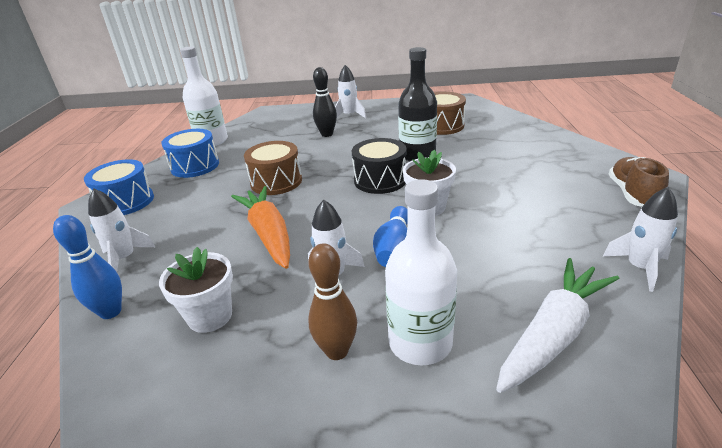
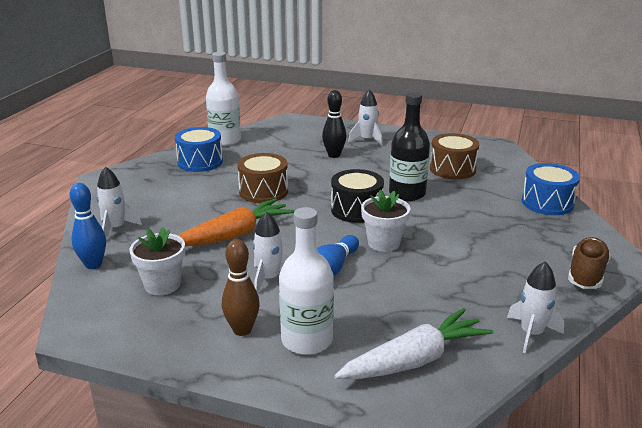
camera: 15 degrees right, 5 degrees down
(126, 202) = (131, 182): blue drum -> blue drum (547, 203)
(269, 234) = (235, 235): orange carrot -> orange carrot turned 60 degrees clockwise

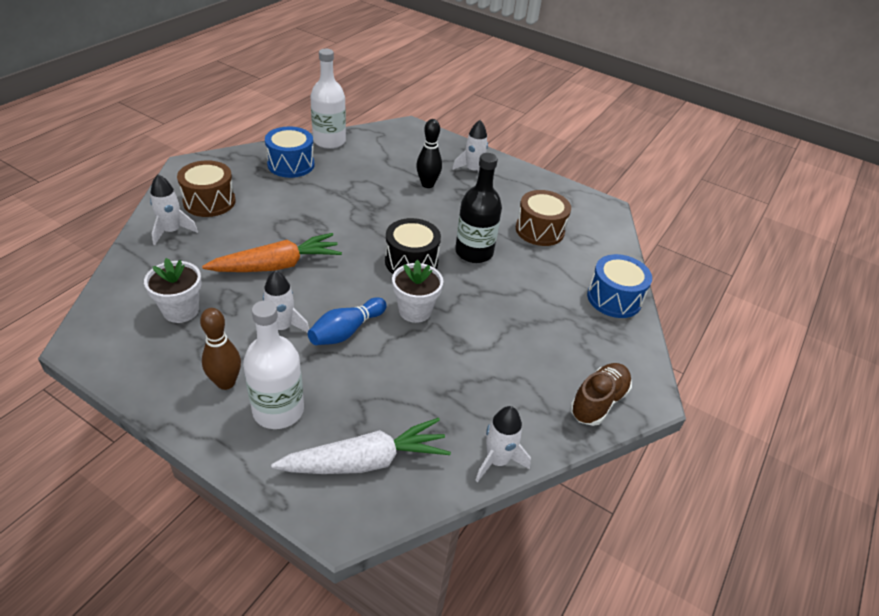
camera: 10 degrees right, 15 degrees up
(93, 265) = (131, 271): blue bowling pin -> none
(263, 191) = (332, 217): brown drum -> brown drum (209, 201)

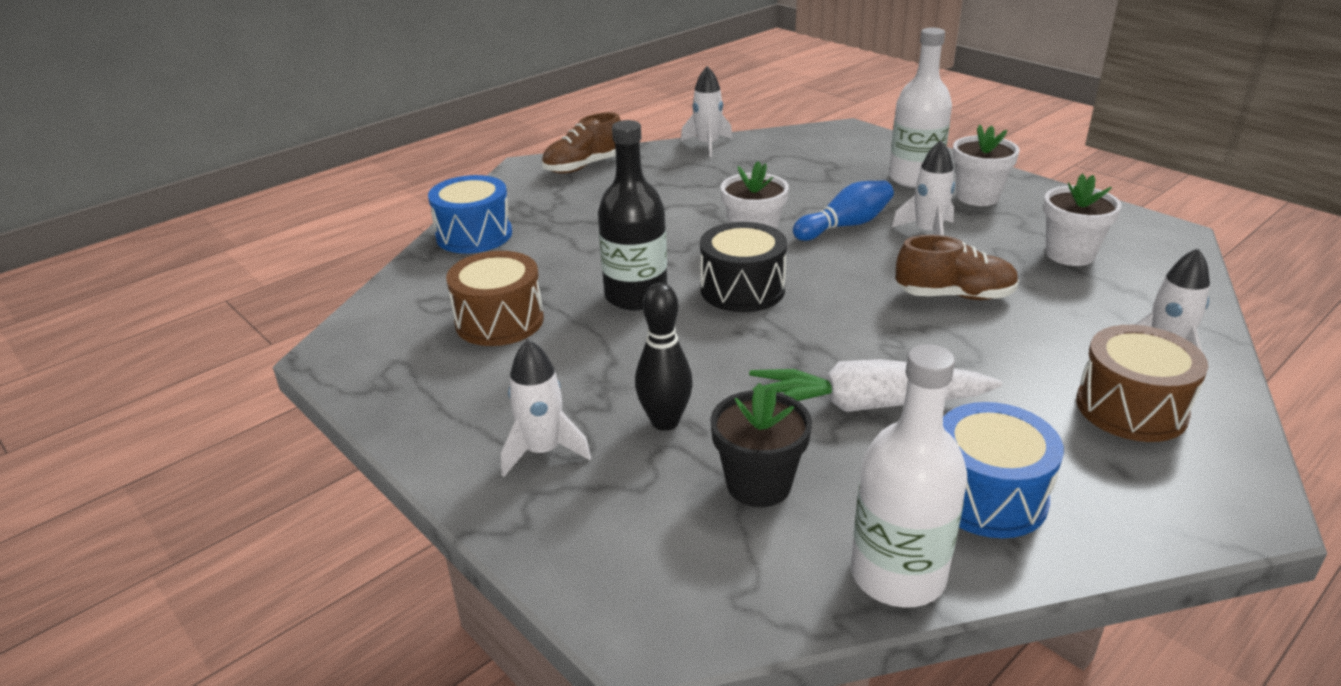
camera: 160 degrees left, 10 degrees down
(226, 382) = (977, 197): brown bowling pin -> white flower pot
(277, 266) = (954, 295): orange carrot -> brown shoe
(366, 461) = (827, 150): white carrot -> white carrot (866, 405)
(381, 164) = (758, 485): none -> black flower pot

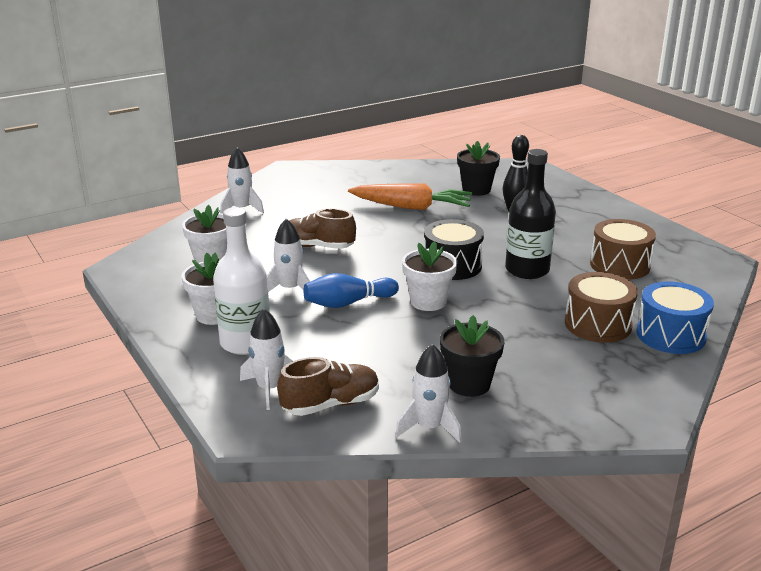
camera: 170 degrees left, 5 degrees down
(543, 451) = (575, 208): white rocket -> white rocket (269, 389)
(584, 166) = (582, 412): brown shoe -> brown shoe (331, 404)
(683, 173) = (469, 384): none -> black flower pot
(866, 405) = (411, 207): white carrot -> orange carrot
(897, 575) = (434, 167): white bottle -> none
(987, 496) = (383, 179): blue drum -> none
(1131, 408) = (288, 194): brown drum -> brown drum (598, 324)

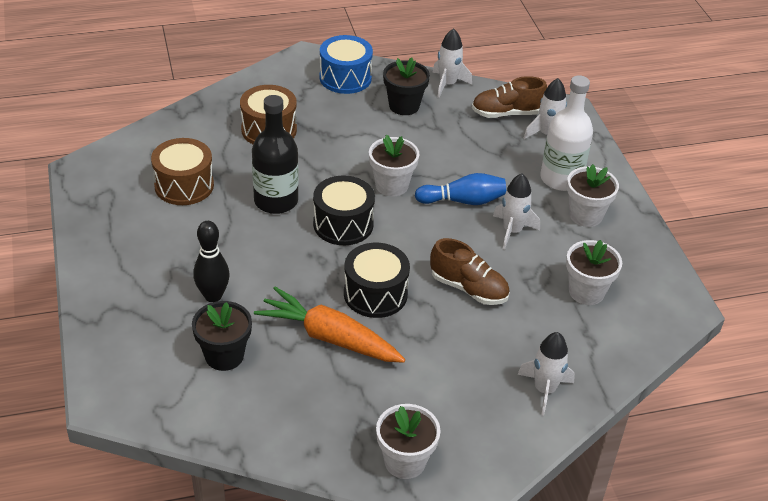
camera: 165 degrees left, 15 degrees up
(327, 172) = (405, 461): none -> white flower pot
(393, 231) = (375, 294): none -> black drum
(670, 335) = (223, 108): blue drum -> blue drum (345, 78)

